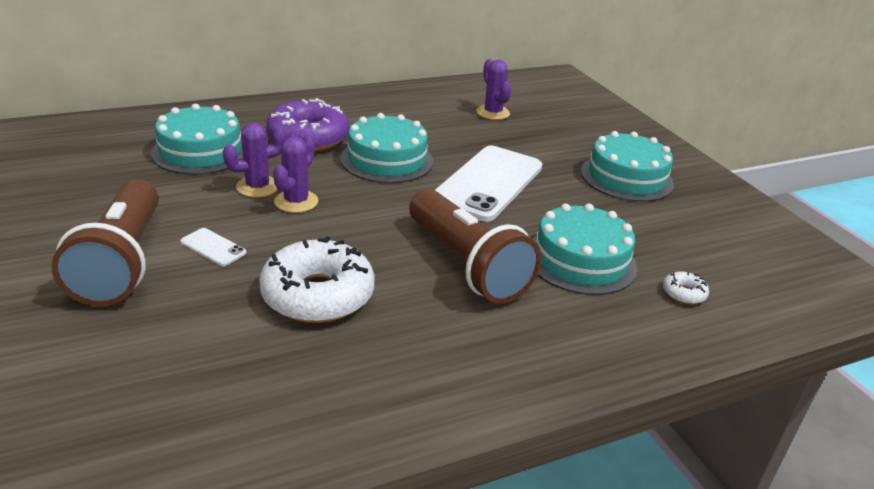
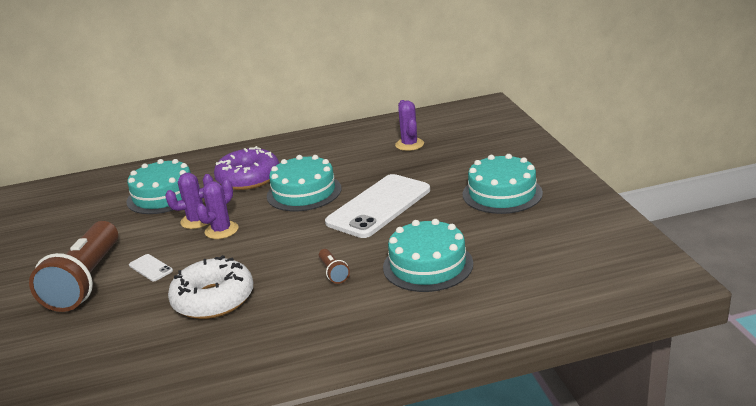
camera: 15 degrees right, 5 degrees down
(466, 265) = (333, 272): brown flashlight -> brown flashlight, size x0.40
(683, 293) = (502, 288): white donut -> none

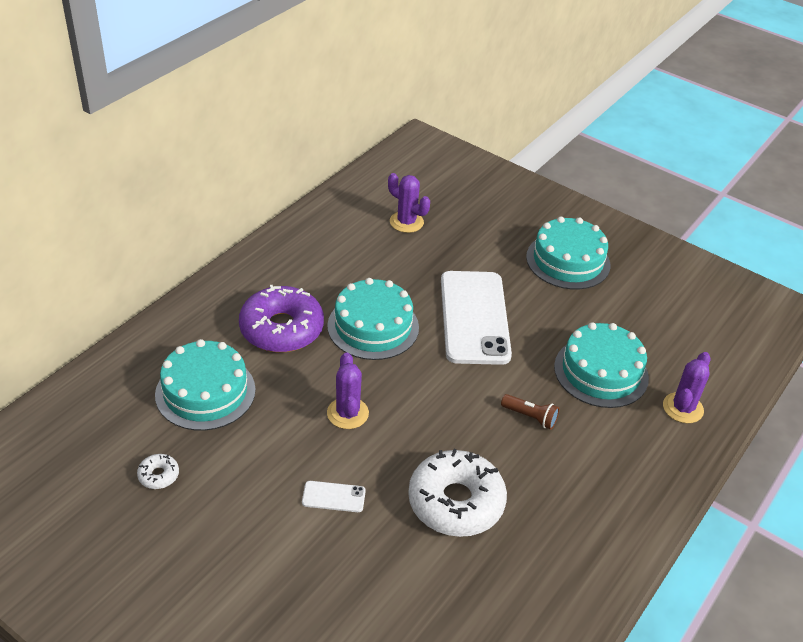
camera: 45 degrees left, 15 degrees up
(85, 224) = (158, 475): none -> white donut
(86, 281) = (279, 549): brown flashlight -> none
(197, 221) = (300, 412): purple cactus -> purple cactus (682, 408)

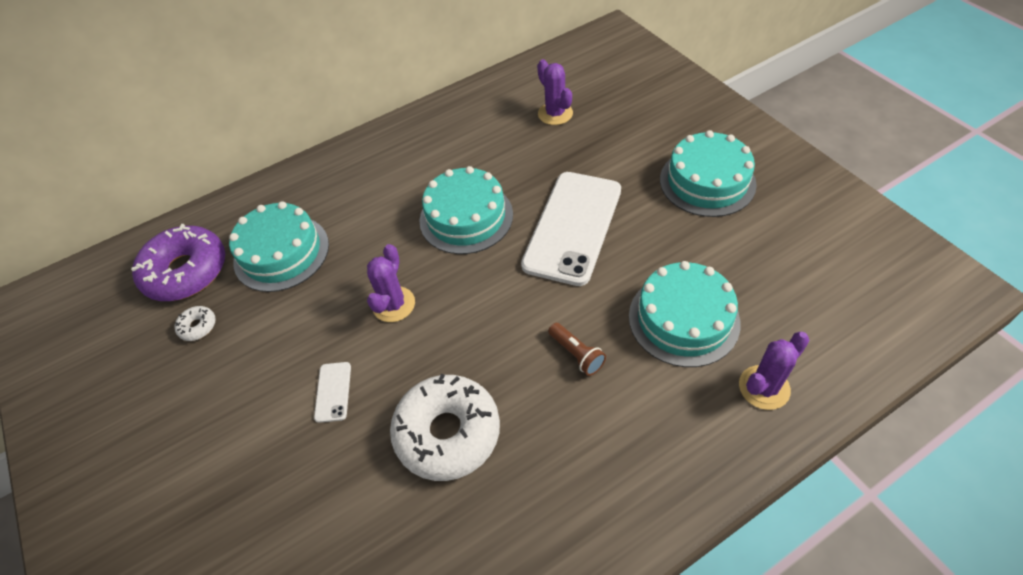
camera: 30 degrees right, 10 degrees up
(281, 329) = (381, 203): purple donut -> purple donut (186, 271)
(333, 497) = (333, 392): white phone -> white phone turned 60 degrees clockwise

